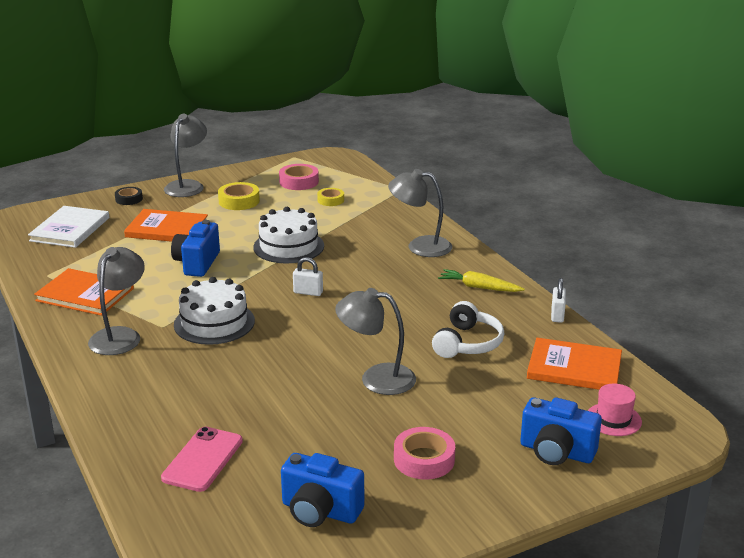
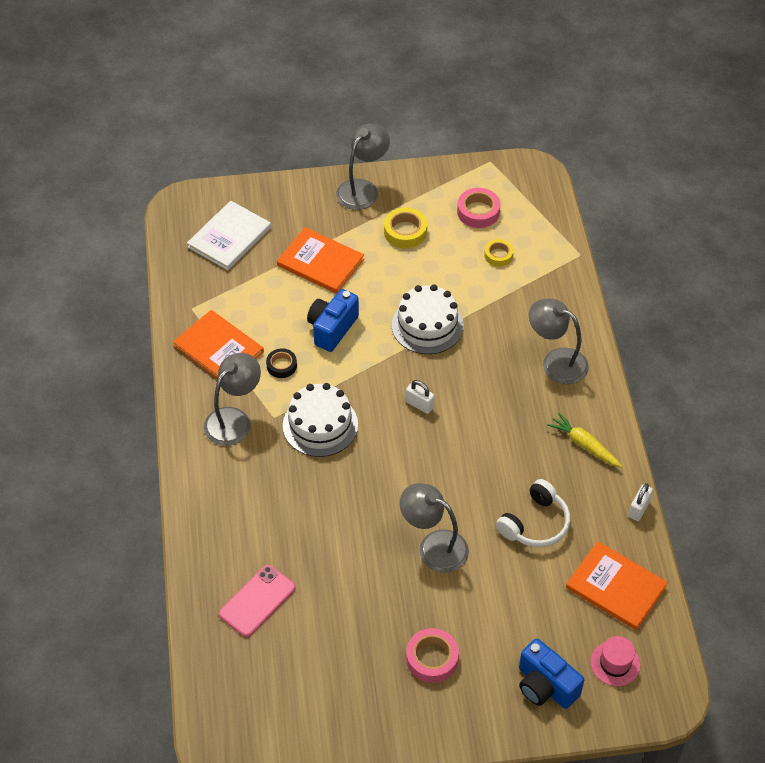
camera: 20 degrees right, 25 degrees up
(129, 199) = (298, 198): black tape -> black tape (281, 365)
(320, 511) = (328, 688): blue camera -> none

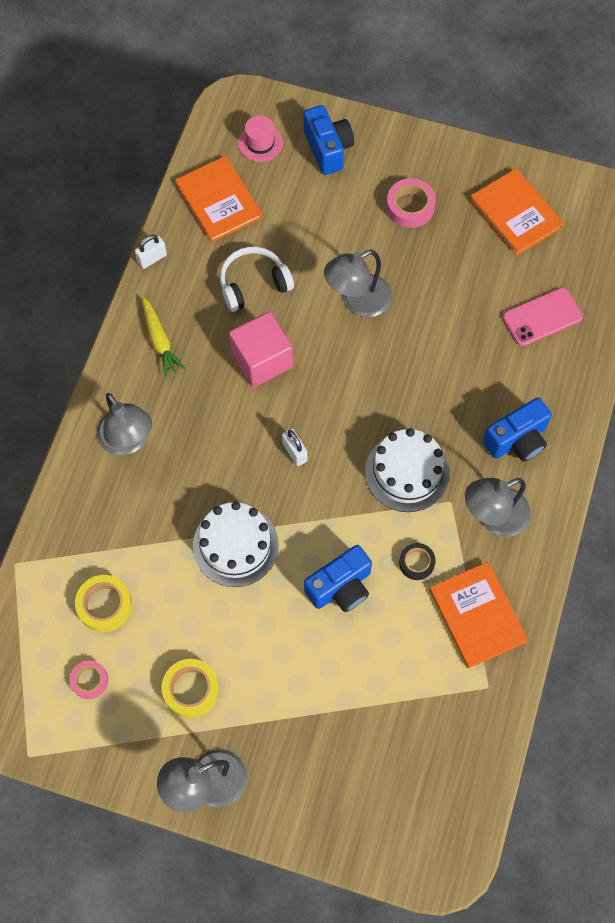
camera: 155 degrees left, 15 degrees up
(229, 237) = (404, 779): white book -> none
(238, 485) = (517, 440): none -> blue camera
(320, 262) = (311, 688): orange book -> orange book (516, 213)
(434, 546) = (357, 301): grey lamp -> grey lamp turned 90 degrees clockwise
(478, 212) = (90, 680): pink tape -> pink tape, size x0.66
(488, 463) = (262, 360): none -> pink cube
(498, 255) = (104, 605): yellow tape -> yellow tape, size x1.52

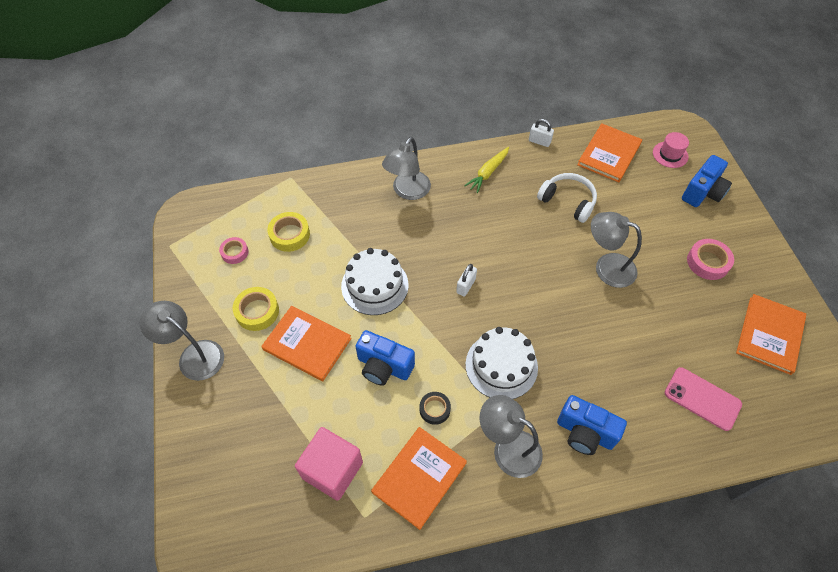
camera: 60 degrees right, 10 degrees down
(262, 360) = (518, 233): pink cube -> pink cube (332, 470)
(266, 653) = (307, 344): none -> orange book

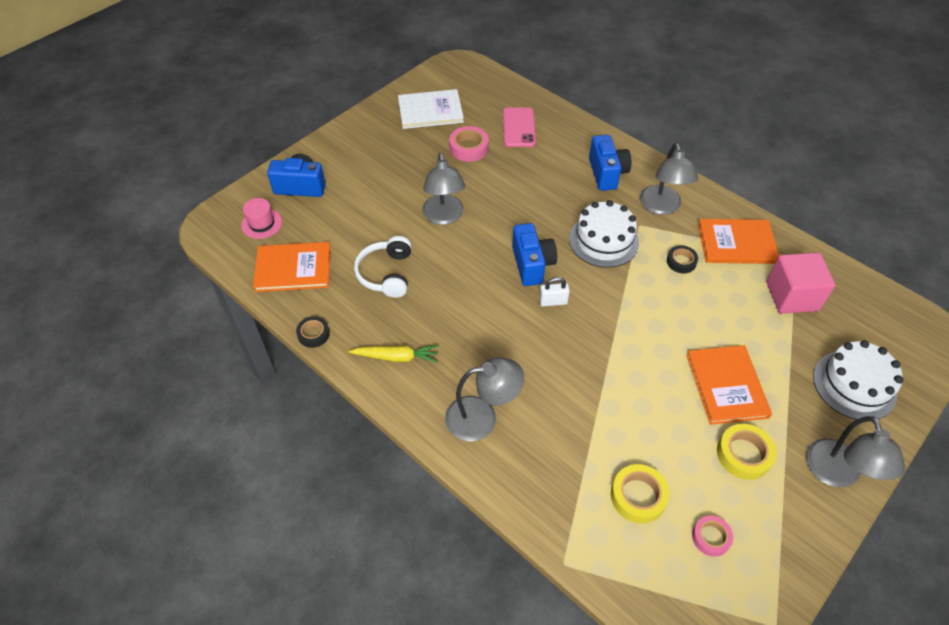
camera: 125 degrees left, 5 degrees down
(374, 285) = (619, 372): white cake -> white cake (854, 385)
(384, 366) = (684, 315): blue camera -> blue camera (532, 264)
(539, 141) = (313, 334): white padlock -> black tape
(707, 262) = (385, 160): pink tape -> pink tape (469, 148)
(769, 335) = (430, 111): orange book -> white book

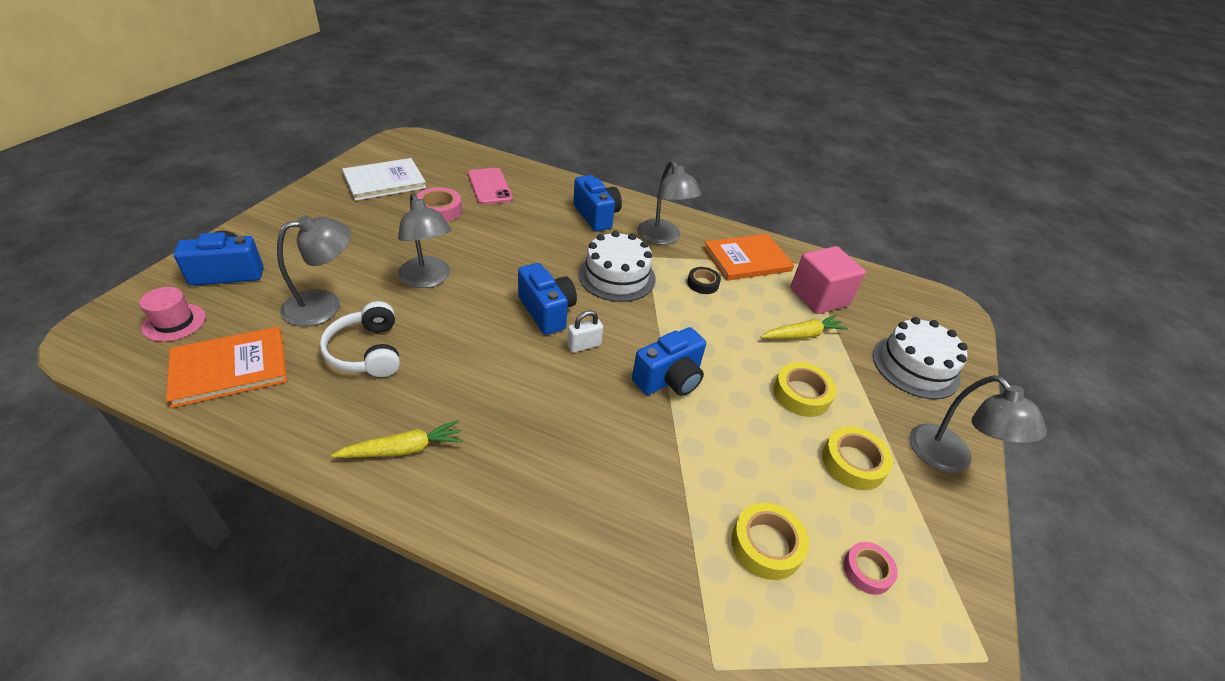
camera: 25 degrees left, 10 degrees down
(313, 334) = (273, 445): black tape -> none
(482, 417) = (541, 498): grey lamp -> grey lamp (324, 305)
(614, 347) = (669, 379): none -> blue camera
(726, 386) = (801, 394): orange book -> yellow tape
(755, 331) = (802, 335): none -> yellow carrot

